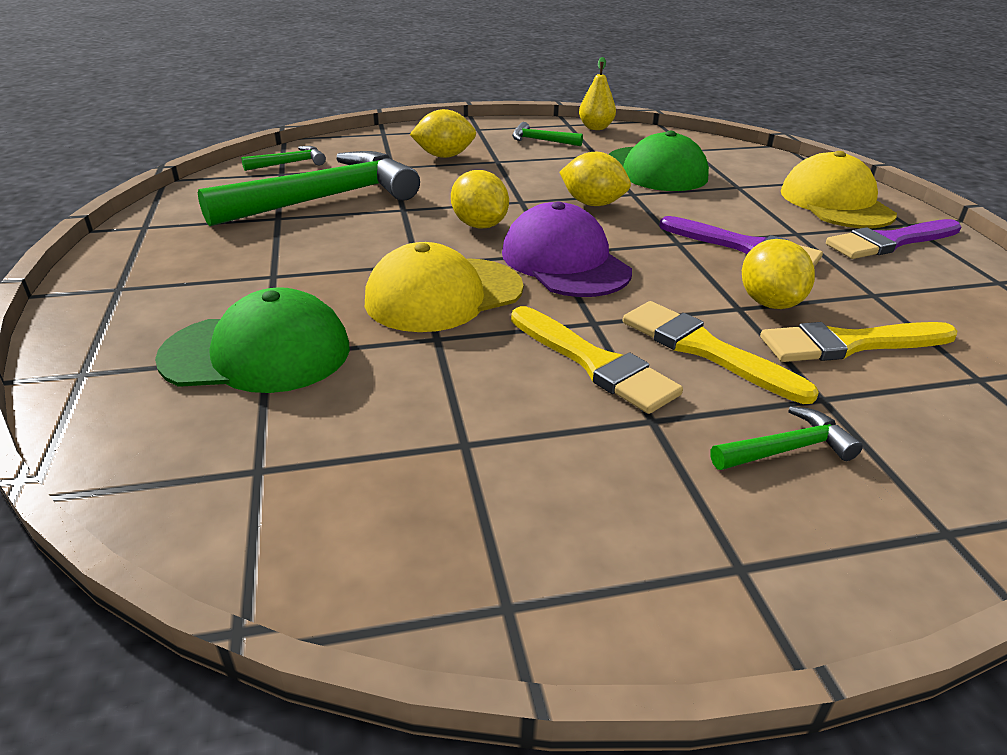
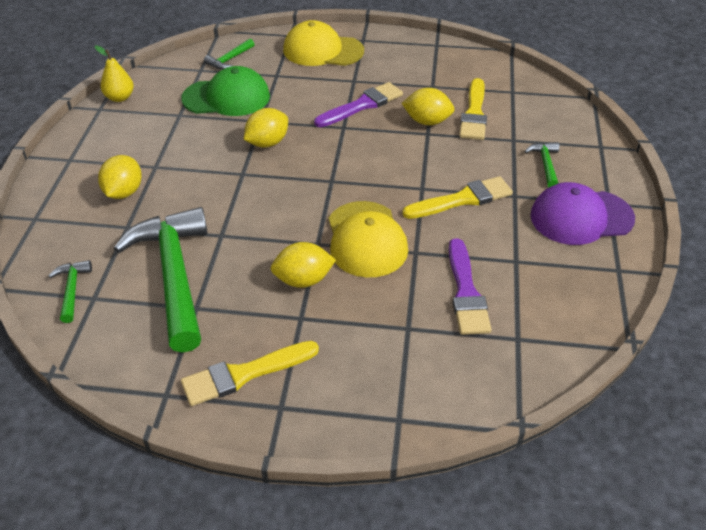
camera: 70 degrees left, 10 degrees up
(257, 353) = (404, 332): green cap -> none
(479, 225) = (273, 202): yellow lemon -> yellow lemon (303, 280)
(541, 141) = (127, 133): green hammer -> green hammer (229, 60)
(565, 262) = (346, 179): purple cap -> purple cap (581, 217)
(705, 350) = (463, 159): yellow brush -> yellow brush (244, 374)
(890, 242) = (381, 55): purple brush -> purple brush (466, 292)

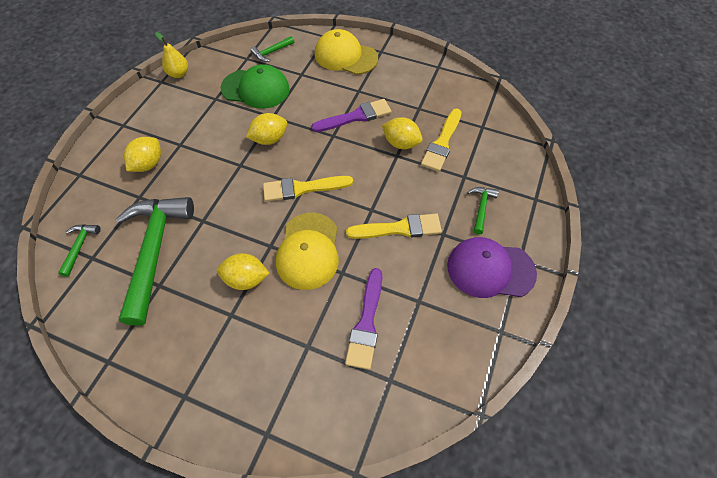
camera: 15 degrees right, 15 degrees up
(244, 374) = (169, 358): yellow brush -> yellow brush (302, 188)

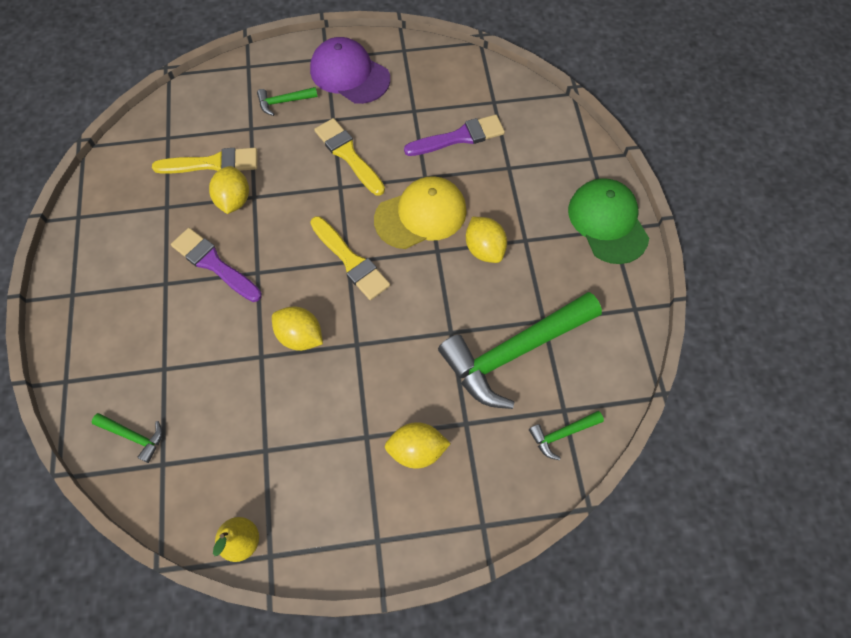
camera: 120 degrees left, 5 degrees up
(256, 89) = (221, 409): green cap -> green cap (607, 222)
(345, 56) = (101, 332): yellow cap -> none
(490, 269) = (349, 74): purple cap -> purple cap turned 150 degrees clockwise

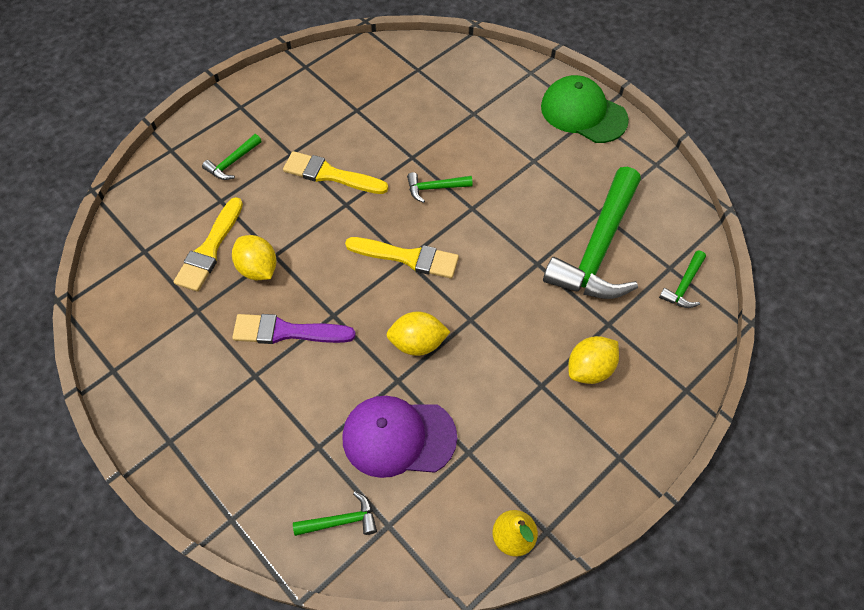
camera: 35 degrees left, 5 degrees down
(212, 163) = (210, 249): yellow brush -> yellow brush turned 150 degrees clockwise
(349, 74) = (273, 109): purple cap -> purple cap (398, 437)
(421, 215) = (434, 188): yellow cap -> green hammer
(459, 137) = (413, 111): purple brush -> none
(484, 249) = (508, 185): yellow lemon -> none

